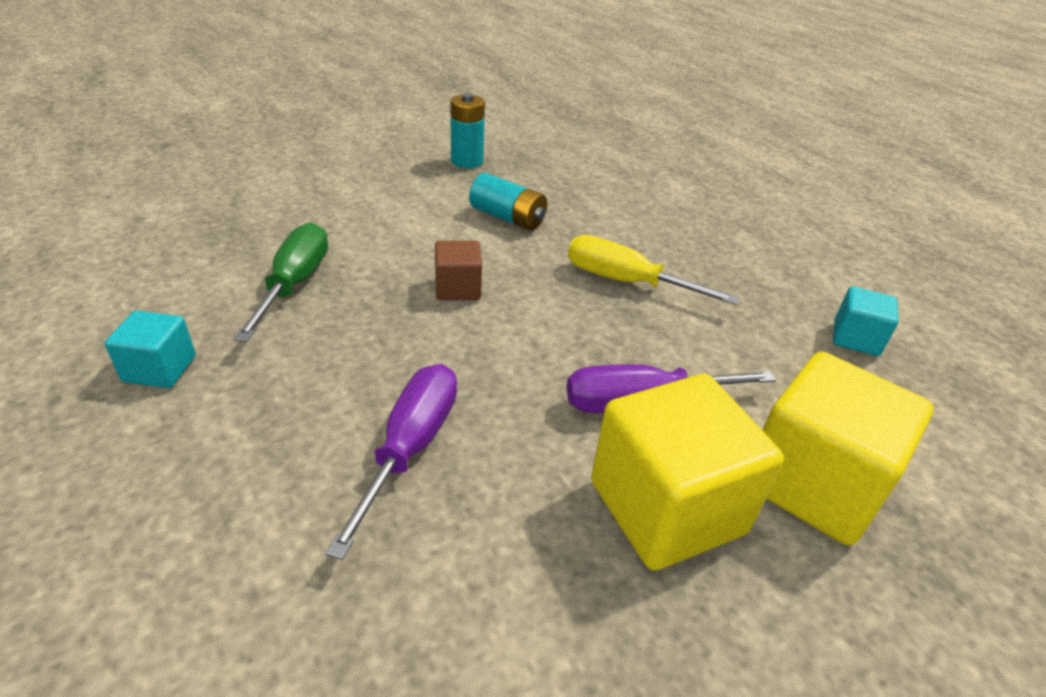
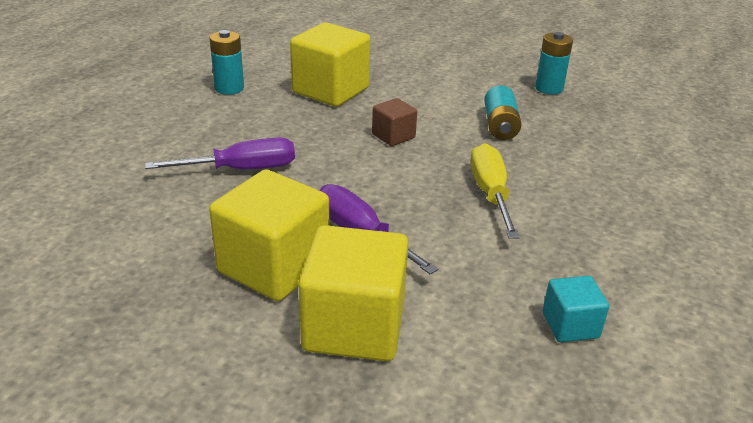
camera: 60 degrees right, 5 degrees down
(160, 369) = (229, 88): turquoise cube -> turquoise battery
(294, 284) = (331, 90): green screwdriver -> yellow cube

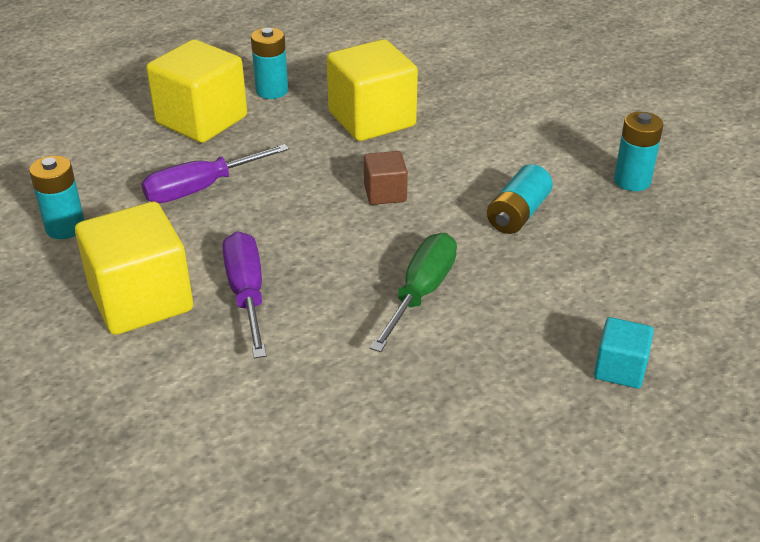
camera: 30 degrees right, 5 degrees up
(142, 232) = (65, 227): none -> turquoise battery
(241, 169) = (201, 188): purple screwdriver -> purple screwdriver turned 135 degrees clockwise
(354, 326) = (155, 383): yellow cube -> yellow cube (201, 120)
(490, 194) = (420, 293): yellow screwdriver -> green screwdriver
(570, 325) = (353, 462): turquoise cube -> turquoise cube (620, 369)

